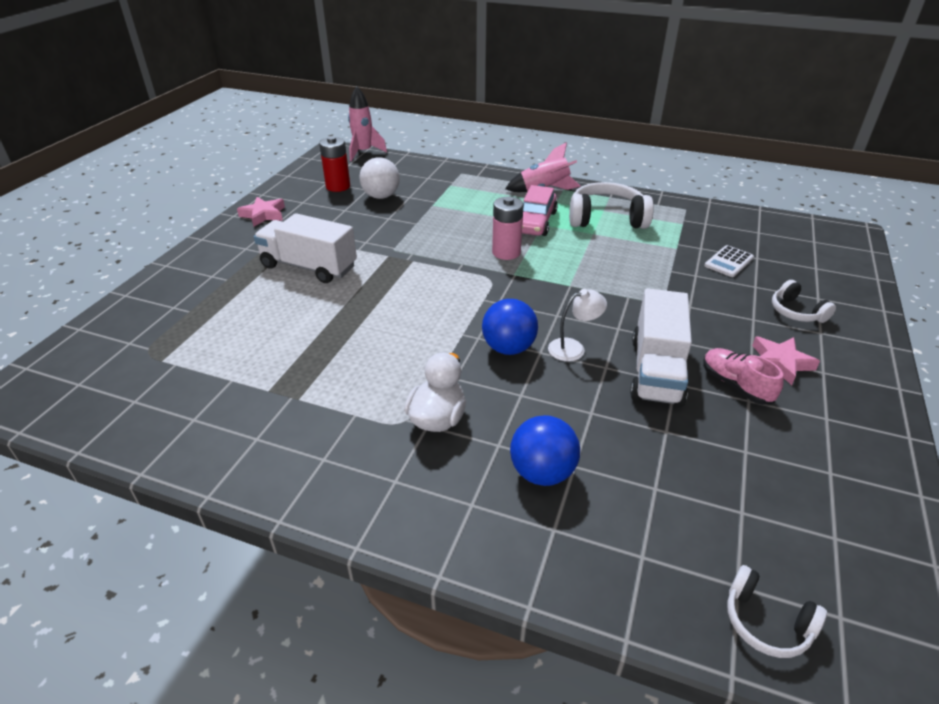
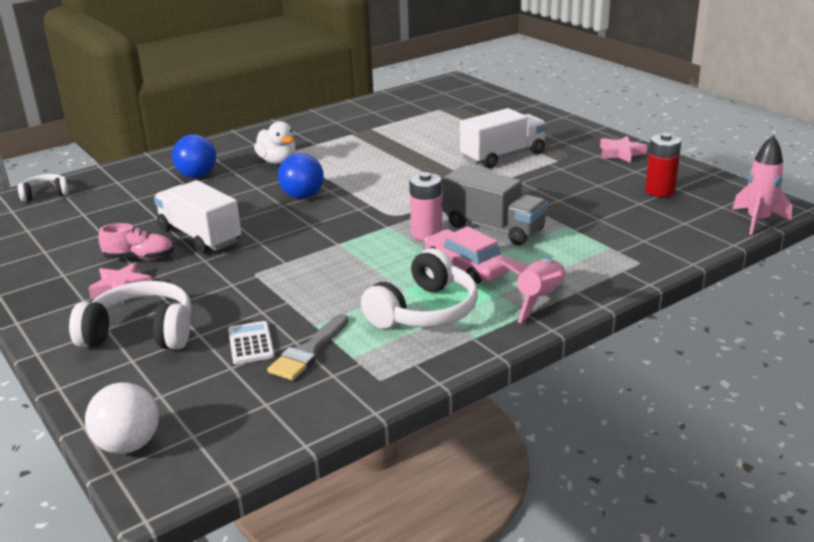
camera: 125 degrees right, 10 degrees down
(381, 196) = (613, 206): white ball -> white ball (128, 445)
(466, 229) = (493, 228): none -> grey truck
(573, 348) = (267, 217): white lamp -> none
(701, 239) = (308, 351): none -> grey brush
(796, 312) = (141, 333): white headphones -> white headphones, size x1.80

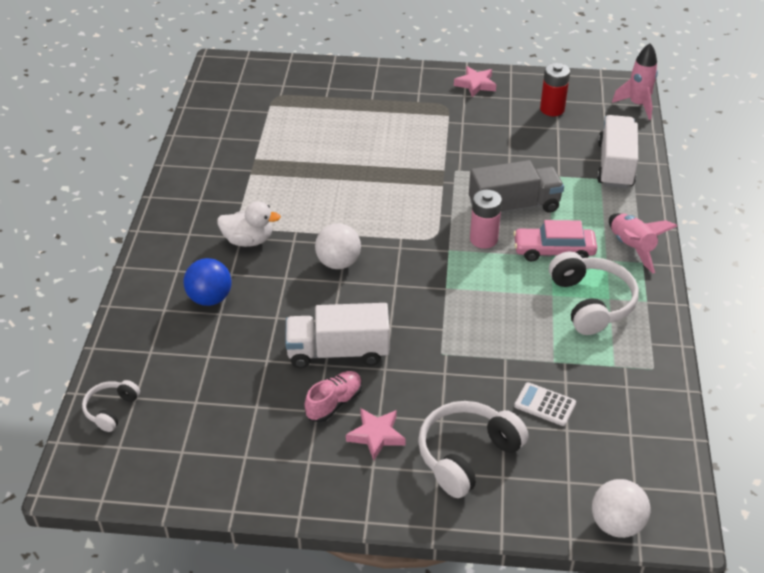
camera: 50 degrees left, 15 degrees up
(302, 196) = (338, 263): blue ball -> white ball
(308, 351) = (585, 382): grey brush -> none
(503, 156) = (406, 132): white truck -> white truck (615, 165)

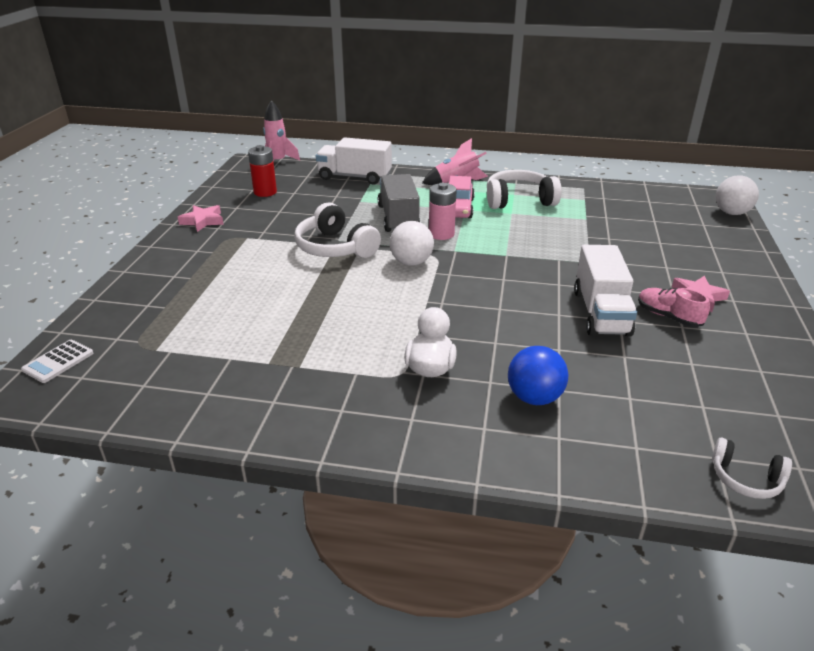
camera: 85 degrees left, 10 degrees down
(338, 263) = (471, 308): white ball -> white ball (411, 262)
(467, 455) = (698, 258): white headphones -> white headphones (335, 248)
(545, 404) = (632, 226): white calculator -> white calculator (58, 361)

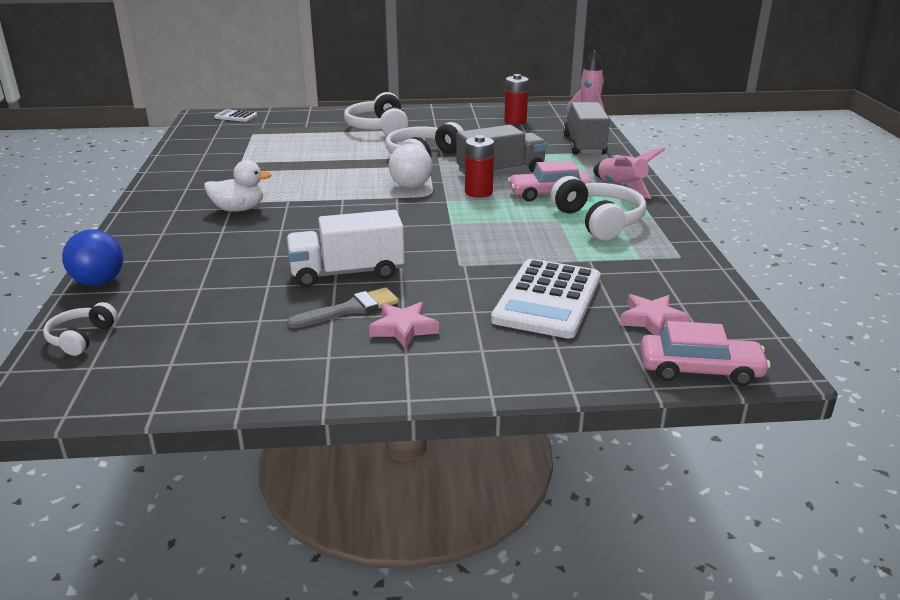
camera: 75 degrees right, 5 degrees down
(203, 221) = (442, 113): pink star -> pink star (652, 320)
(219, 261) = (378, 128): none -> white headphones
(354, 177) = (584, 145): white truck -> grey truck
(441, 234) = (478, 192): pink battery -> red battery
(534, 398) = (199, 248): blue ball -> blue ball (99, 282)
(647, 239) = (547, 299): none -> white calculator
(668, 317) = (350, 309): pink shoe -> grey brush
(731, 213) = (700, 370): white ball -> pink car

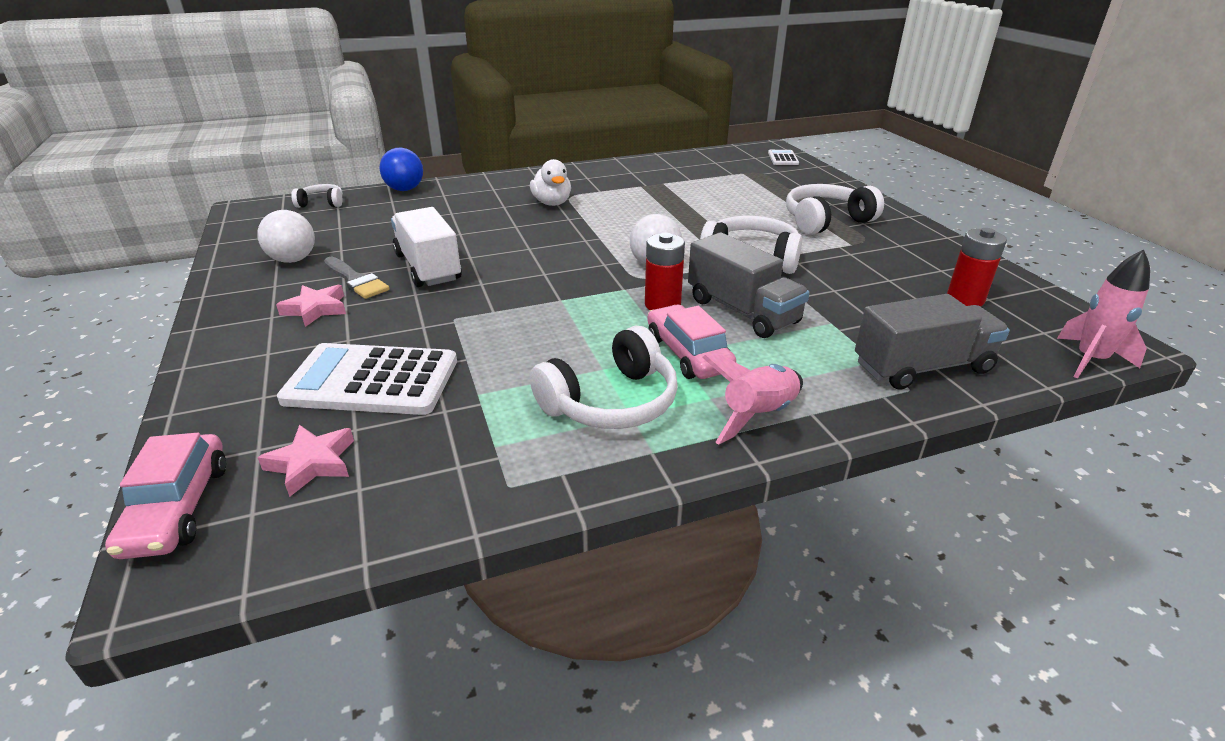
camera: 75 degrees right, 5 degrees up
(264, 349) = (293, 260): none -> white ball

